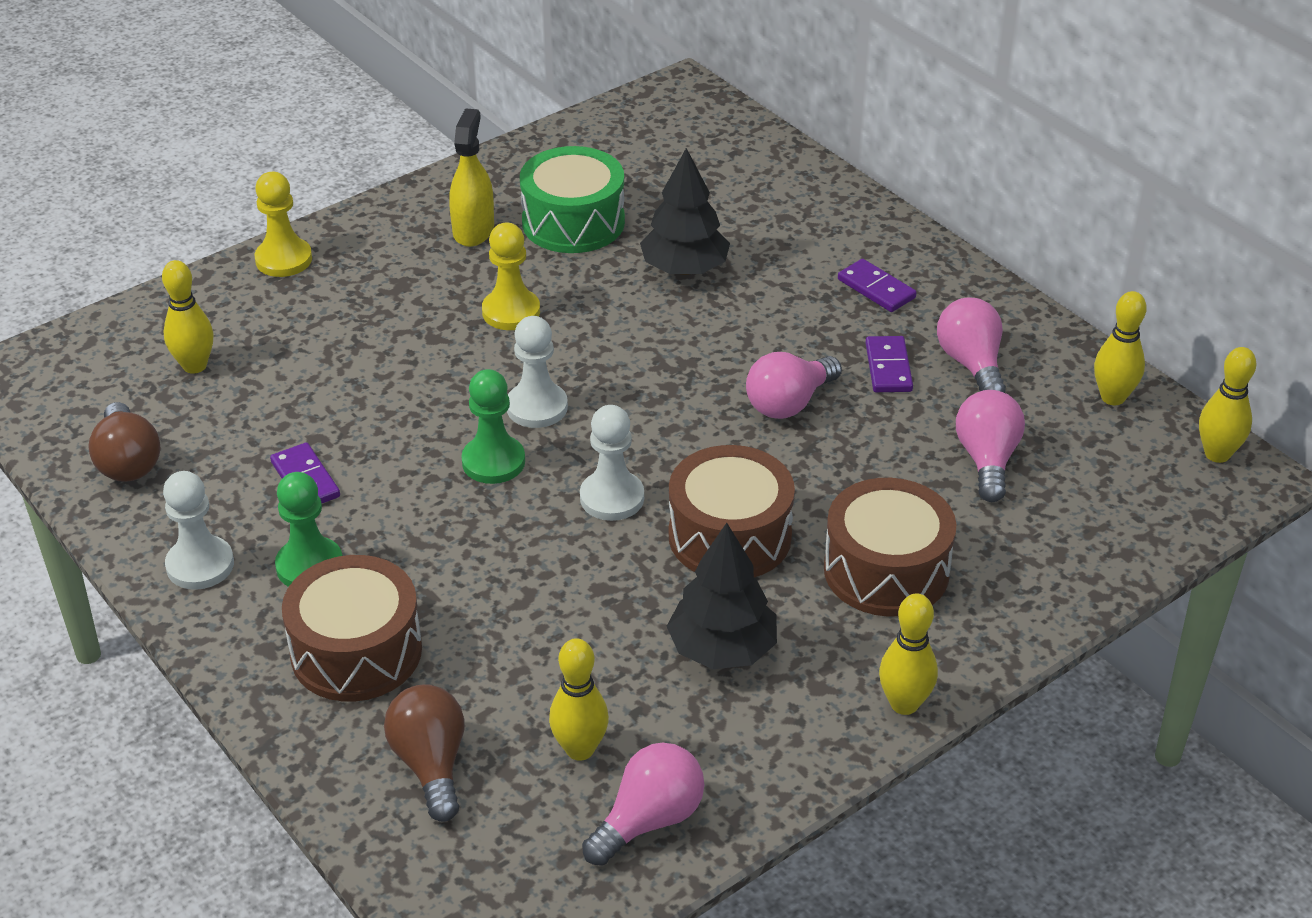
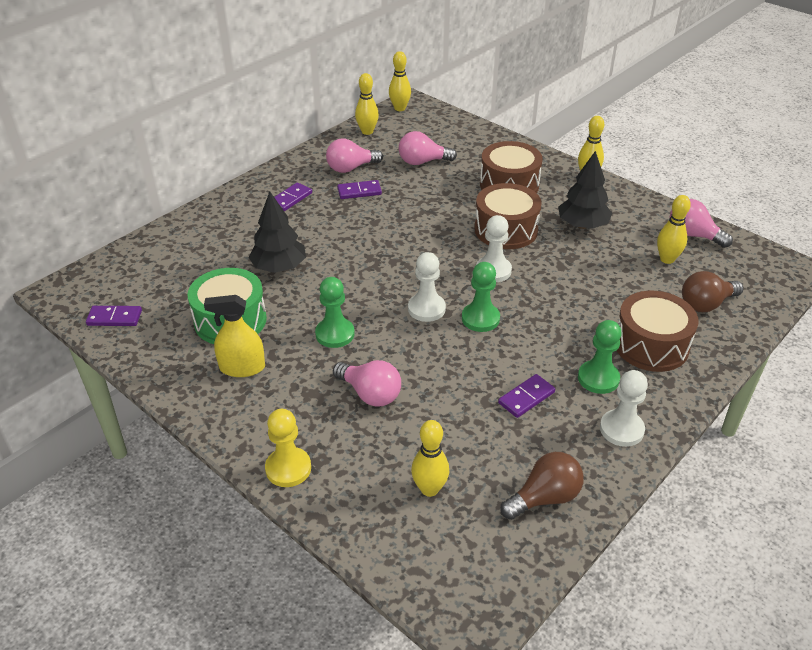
camera: 100 degrees left, 0 degrees up
(511, 312) = (335, 334): yellow pawn -> green pawn
(610, 131) = (114, 318): none -> purple domino
(789, 403) = (397, 220): pink light bulb -> pink light bulb (370, 394)

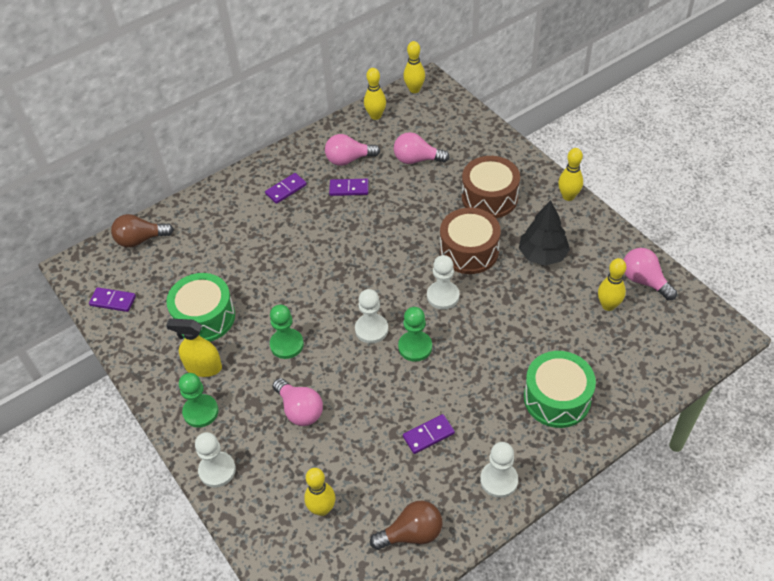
camera: 15 degrees right, 10 degrees up
(279, 267) = (258, 266): black tree -> none
(288, 468) = (217, 470): yellow pawn -> white pawn
(598, 378) = (497, 426): green pawn -> green pawn (200, 412)
(651, 345) = (557, 398): brown drum -> green drum
(706, 304) = (625, 361): brown light bulb -> brown light bulb (140, 240)

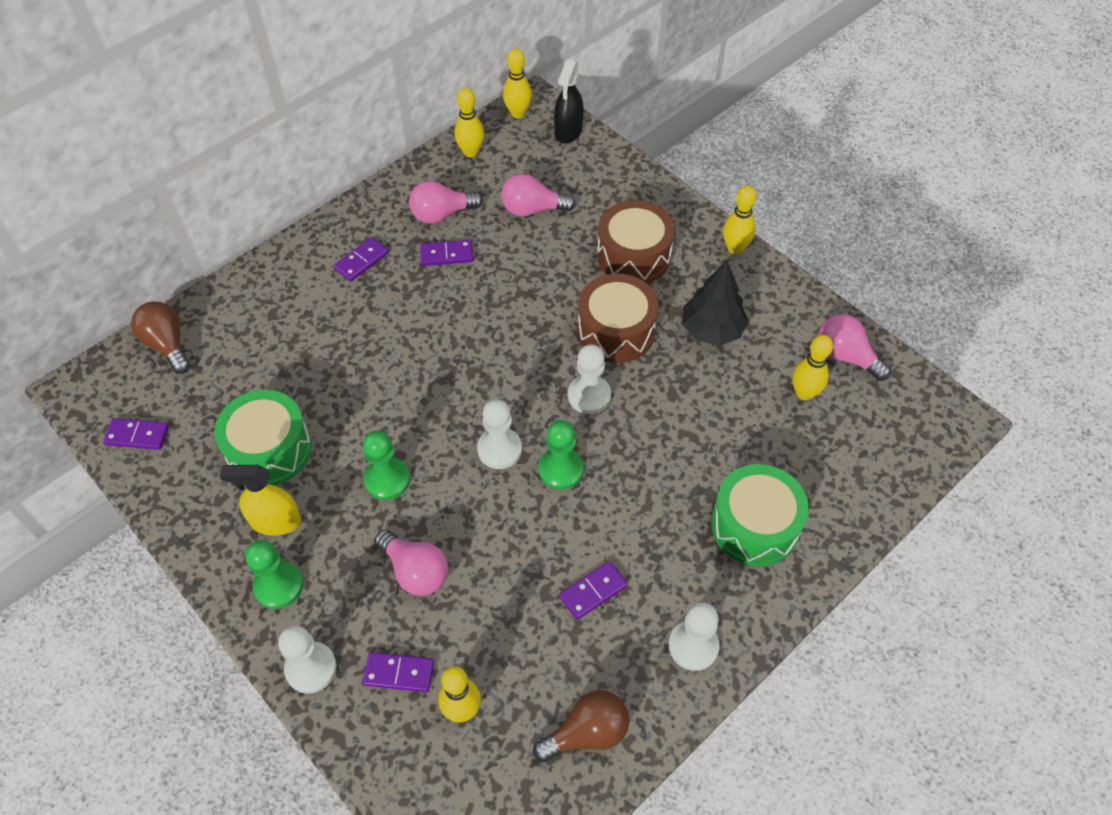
camera: 10 degrees left, 5 degrees up
(140, 240) = (167, 345): brown light bulb -> brown light bulb turned 75 degrees clockwise
(279, 479) = (399, 673): none -> purple domino
(451, 104) = (568, 131): none -> black spray bottle

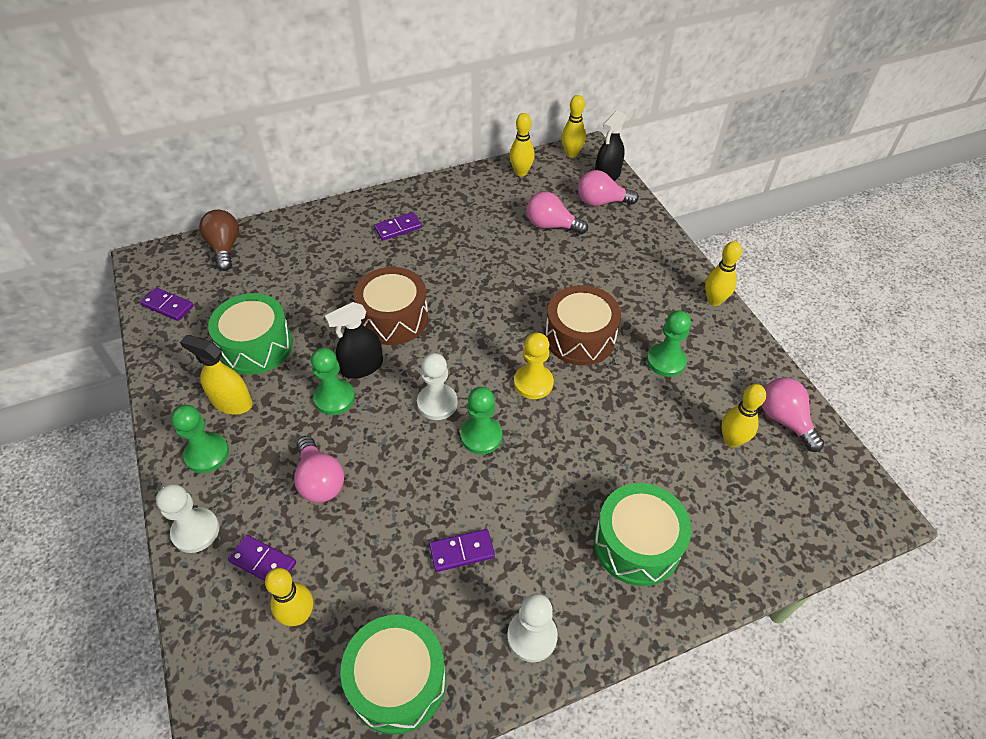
camera: 20 degrees right, 5 degrees down
(400, 435) = (362, 367): none -> black spray bottle
(442, 214) = (477, 211): pink light bulb -> pink light bulb (601, 202)
(446, 255) = (466, 241): purple domino -> none
(587, 733) = (397, 681): brown light bulb -> green drum
(589, 395) = (533, 383): white pawn -> yellow pawn
(633, 256) = (621, 283): brown drum -> brown drum (393, 318)
(712, 330) = (666, 361): black tree -> green pawn

